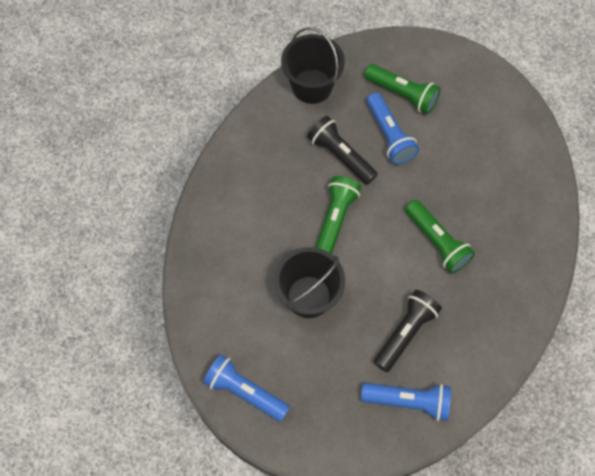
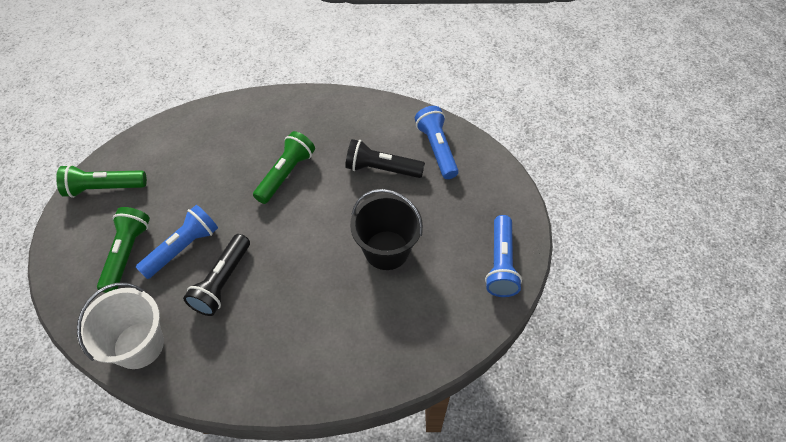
camera: 115 degrees left, 10 degrees down
(312, 86) = (138, 345): black bucket -> white bucket
(335, 220) = (298, 259): green flashlight -> green flashlight (104, 188)

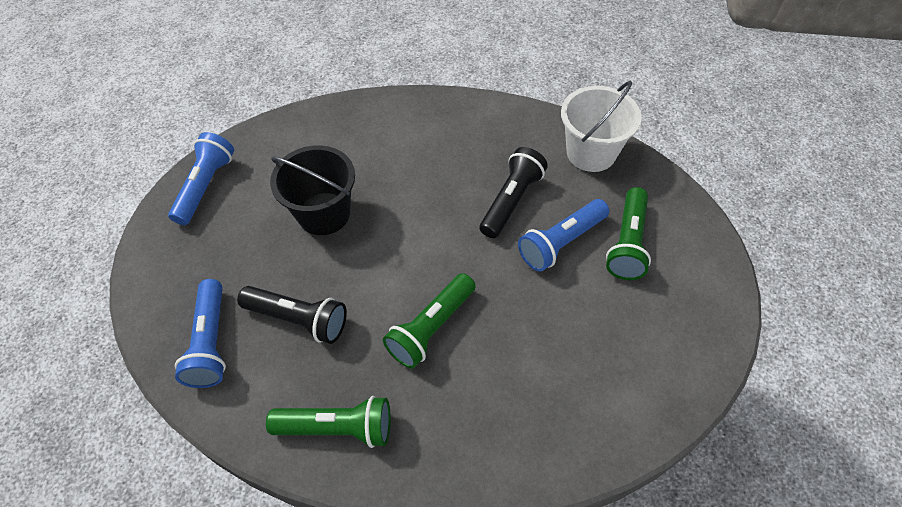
camera: 170 degrees left, 0 degrees up
(104, 188) = (685, 337): green flashlight -> green flashlight (337, 428)

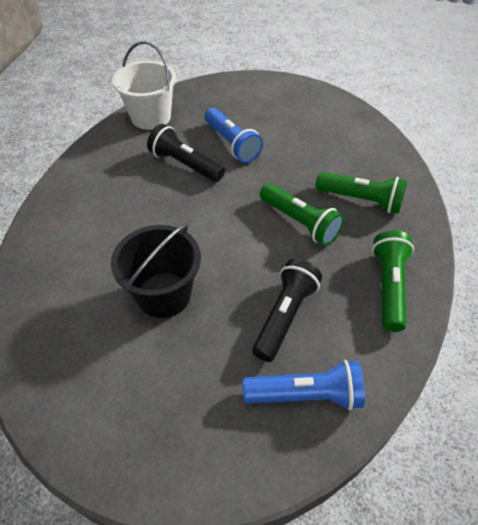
camera: 85 degrees left, 5 degrees down
(206, 186) = (87, 419): blue flashlight -> none
(627, 243) = (239, 113): green flashlight -> green flashlight (361, 200)

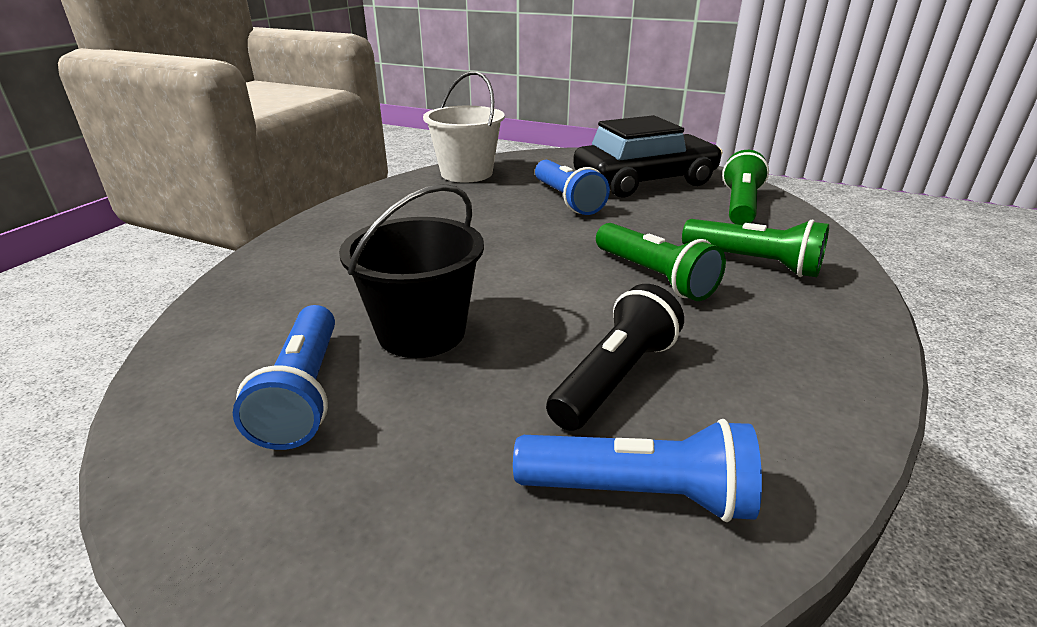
camera: 10 degrees right, 20 degrees down
(108, 355) = (304, 392): none -> blue flashlight
(185, 164) = (498, 212): black flashlight -> none
(284, 113) = (644, 181): none -> black car
(388, 287) = (803, 361): green flashlight -> green flashlight (740, 206)

